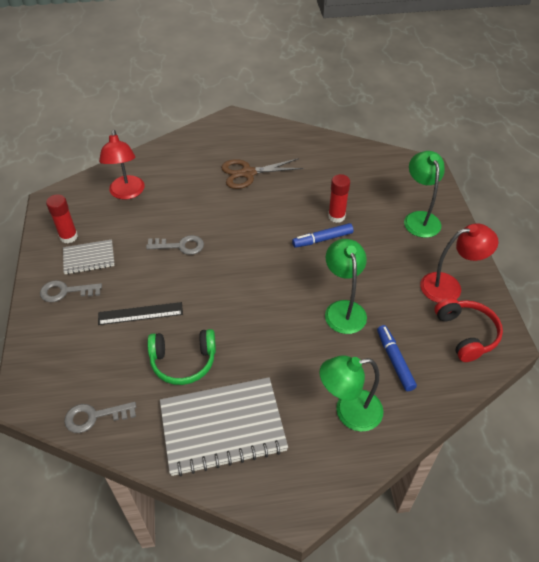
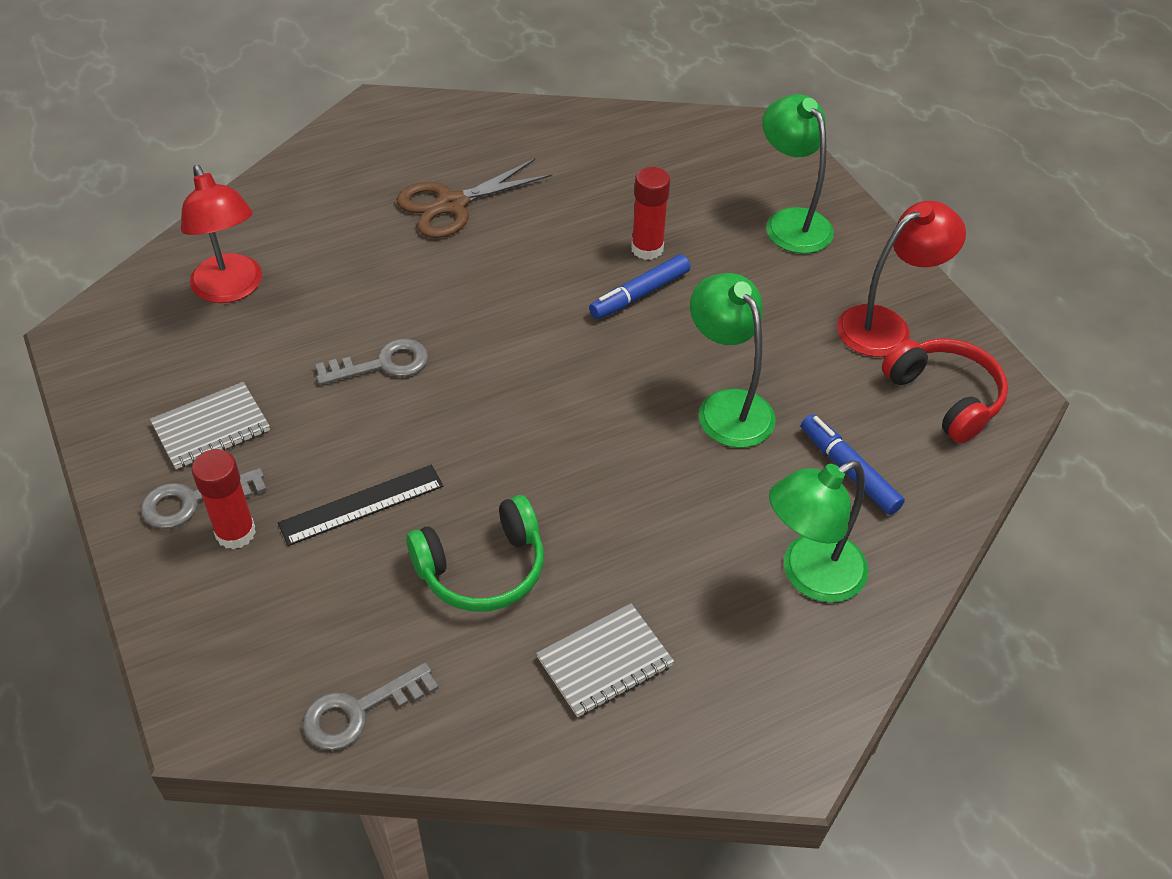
camera: 20 degrees left, 0 degrees up
(68, 237) = (150, 397): red glue stick -> red glue stick (235, 533)
(222, 427) = (604, 662): grey notebook -> grey notebook, size x0.53

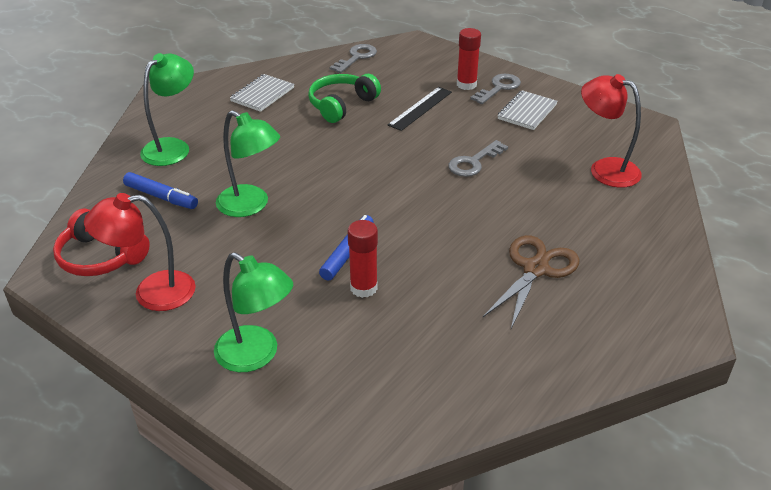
camera: 155 degrees right, 10 degrees down
(886, 325) = (152, 293): red lamp -> red lamp turned 45 degrees clockwise

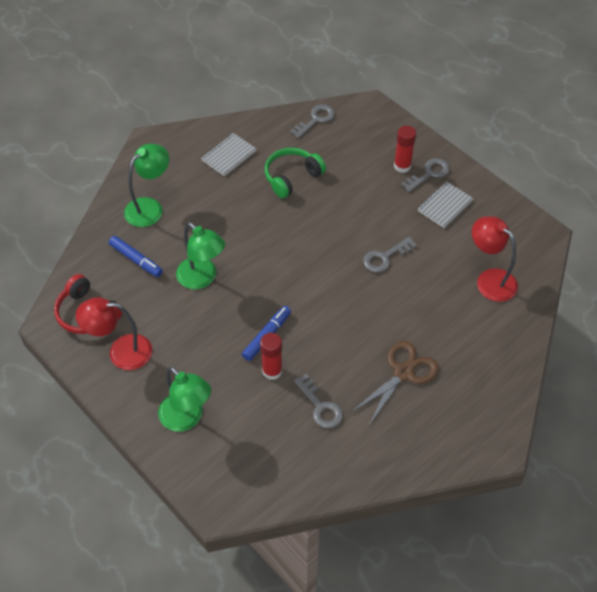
camera: 10 degrees right, 15 degrees up
(420, 108) = (356, 189): black ruler -> none
(438, 318) = (320, 406): none -> grey key

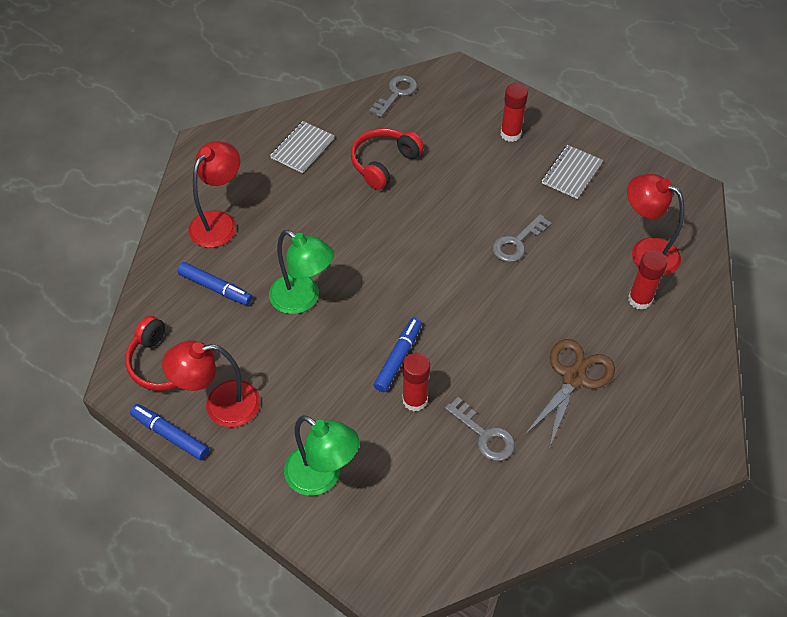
camera: 10 degrees left, 0 degrees up
(78, 369) = (170, 435): none -> blue marker
(150, 207) = (219, 222): green lamp -> red lamp
(292, 177) = (384, 163): green headphones -> red headphones
(429, 174) = (543, 139): grey key -> none
(474, 318) = (639, 300): none -> red glue stick

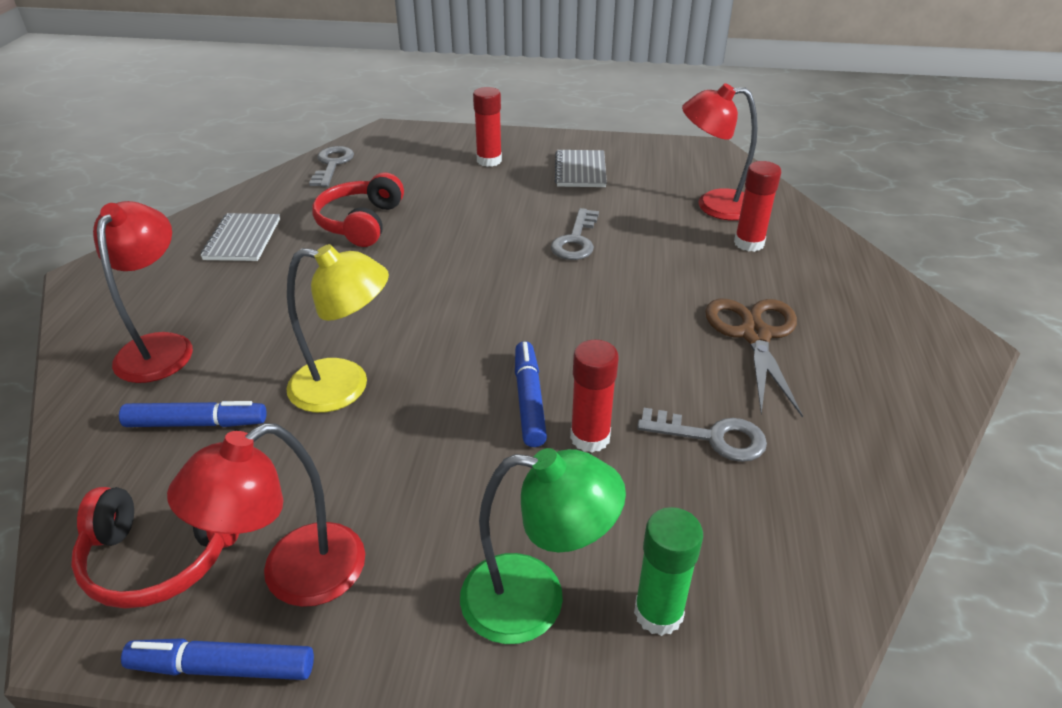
camera: 30 degrees left, 15 degrees down
(303, 299) = (345, 387): green lamp -> yellow lamp
(376, 515) = (658, 613): none -> green glue stick

